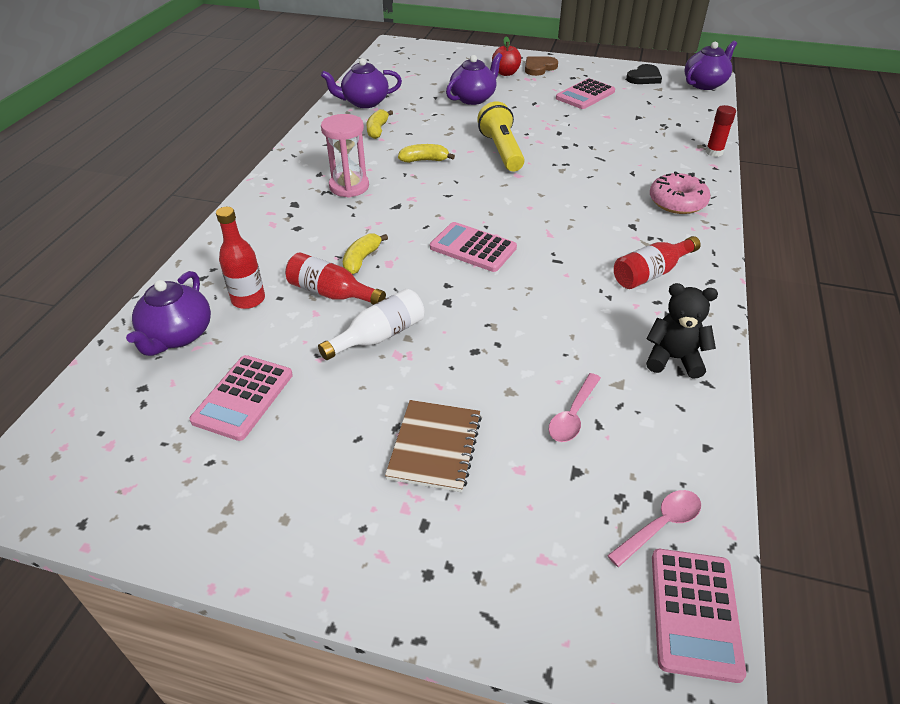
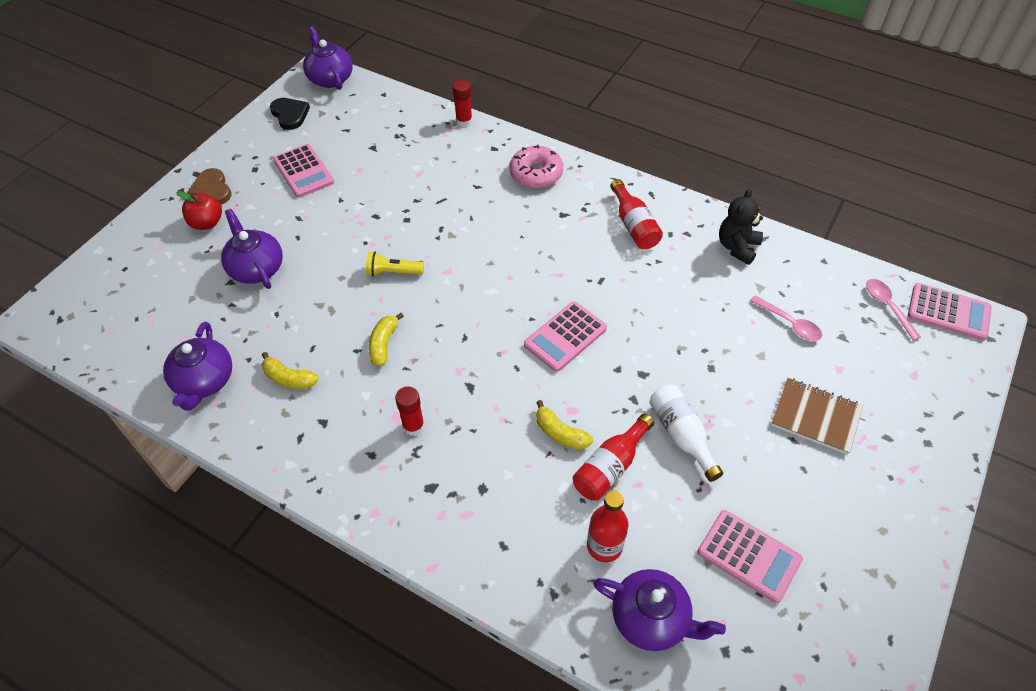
camera: 75 degrees left, 10 degrees up
(349, 187) = (413, 426): pink hourglass -> red glue stick
(501, 151) = (393, 272): yellow flashlight -> yellow flashlight, size x0.60

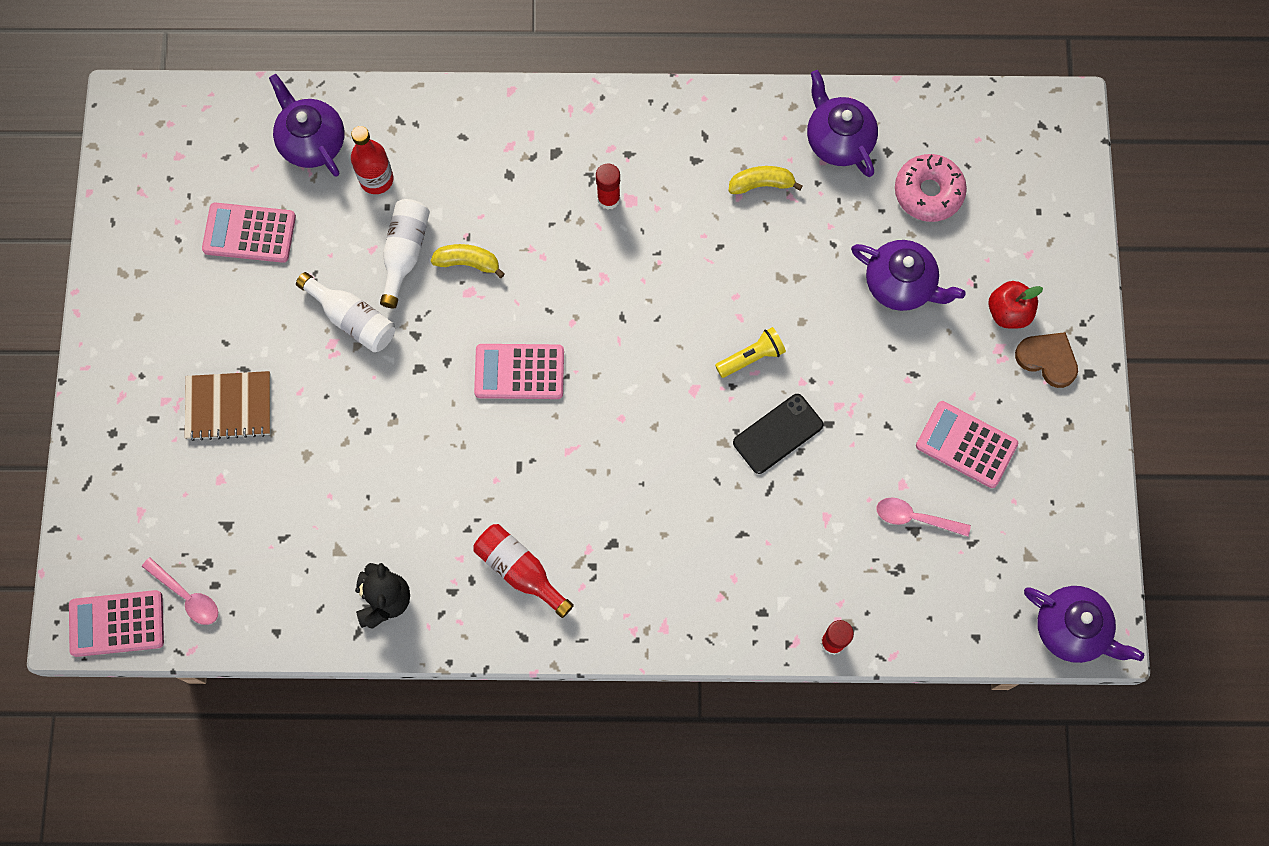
camera: 150 degrees right, 20 degrees up
(290, 115) = (1065, 530): black heart -> none
(384, 344) = (698, 267): yellow banana -> none
(412, 224) = (778, 434): none -> black phone
(536, 174) = (682, 595): pink donut -> pink donut (928, 192)
(565, 337) = (519, 372): pink calculator -> pink calculator turned 105 degrees counterclockwise
(610, 467) = (405, 253): red bottle -> white bottle
(651, 618) = (311, 141): purple teapot -> purple teapot turned 60 degrees clockwise
(789, 323) = (289, 514): pink spoon -> pink spoon (915, 518)

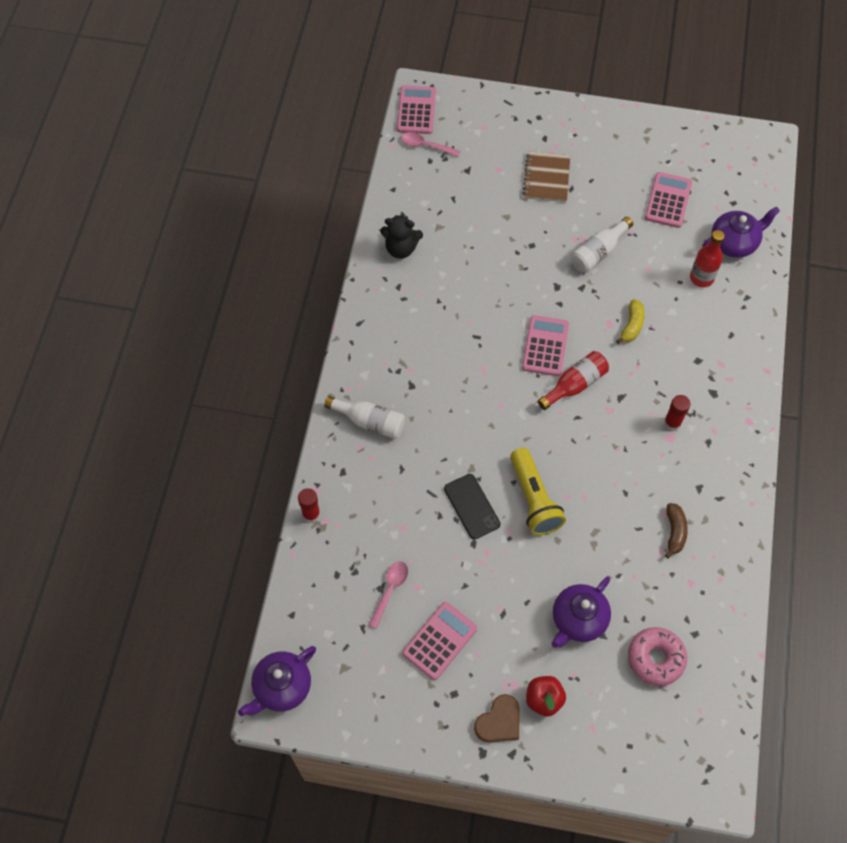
camera: 100 degrees right, 10 degrees down
(186, 596) = (426, 146): pink spoon -> pink spoon turned 60 degrees clockwise
(405, 253) = (643, 288): white bottle -> white bottle (370, 422)
(520, 571) = (404, 327): red bottle -> red bottle (575, 385)
(751, 357) = (534, 499): yellow flashlight -> yellow flashlight, size x1.68
(761, 184) = (674, 532): yellow banana -> brown banana
(838, 140) = (708, 597): purple teapot -> none

